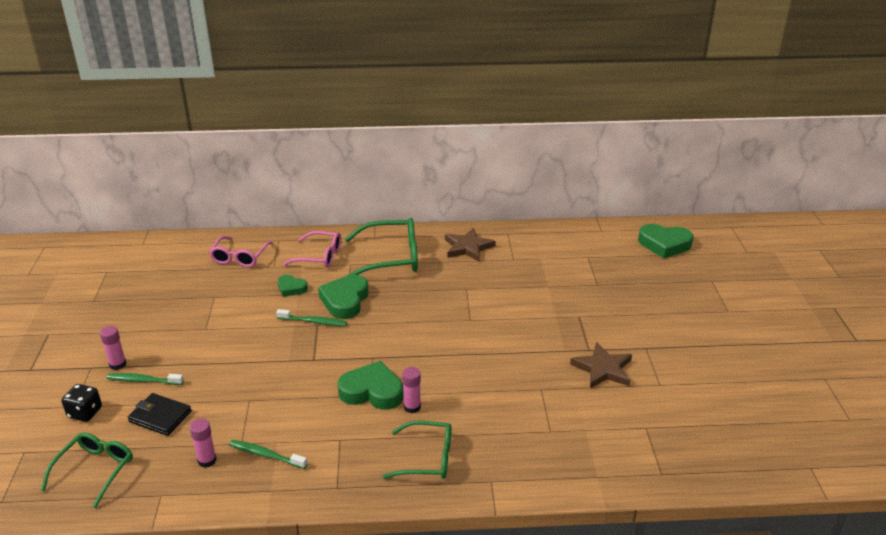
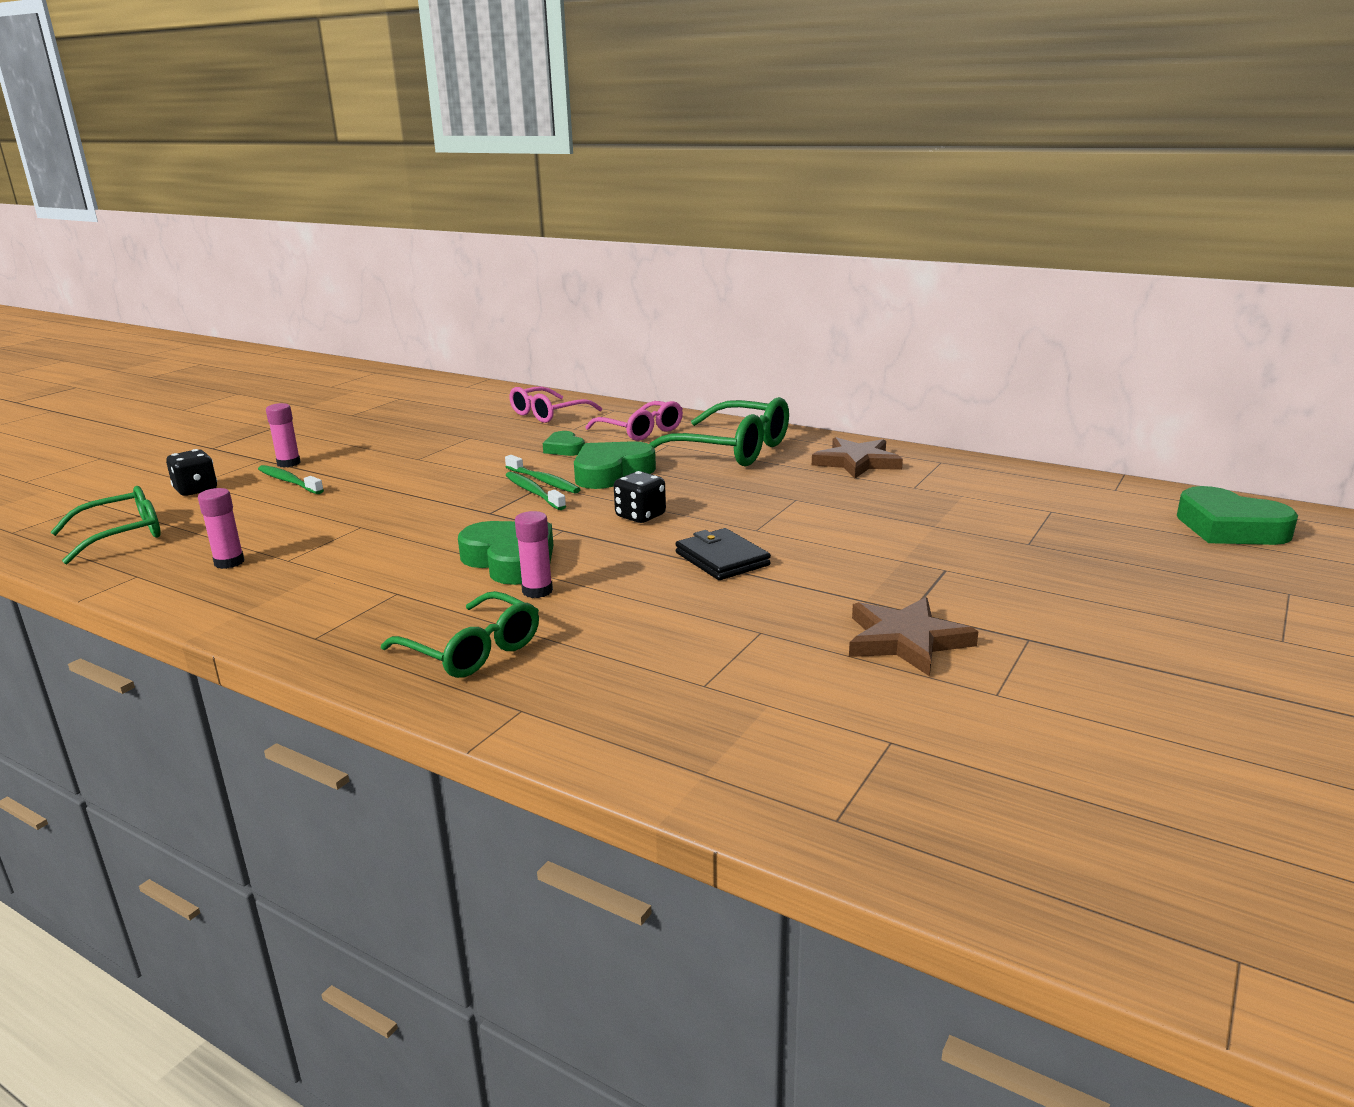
camera: 35 degrees right, 10 degrees down
(160, 416) = (252, 513): black wallet -> black wallet (722, 559)
(266, 455) = (293, 579): green toothbrush -> green toothbrush (533, 492)
(401, 331) = (640, 516): none -> black dice

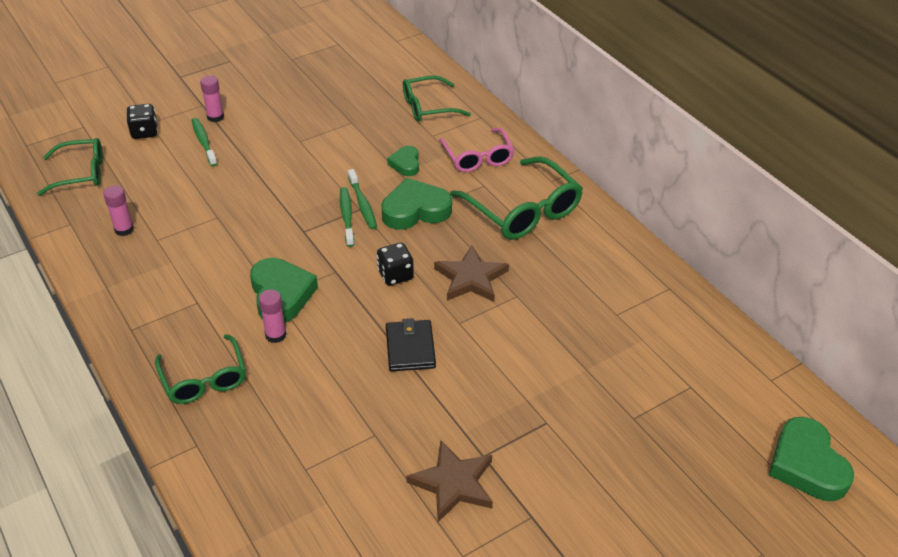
camera: 25 degrees right, 20 degrees up
(548, 414) = (428, 107): pink glasses -> green glasses
(857, 462) = (603, 264): brown star -> brown star (471, 278)

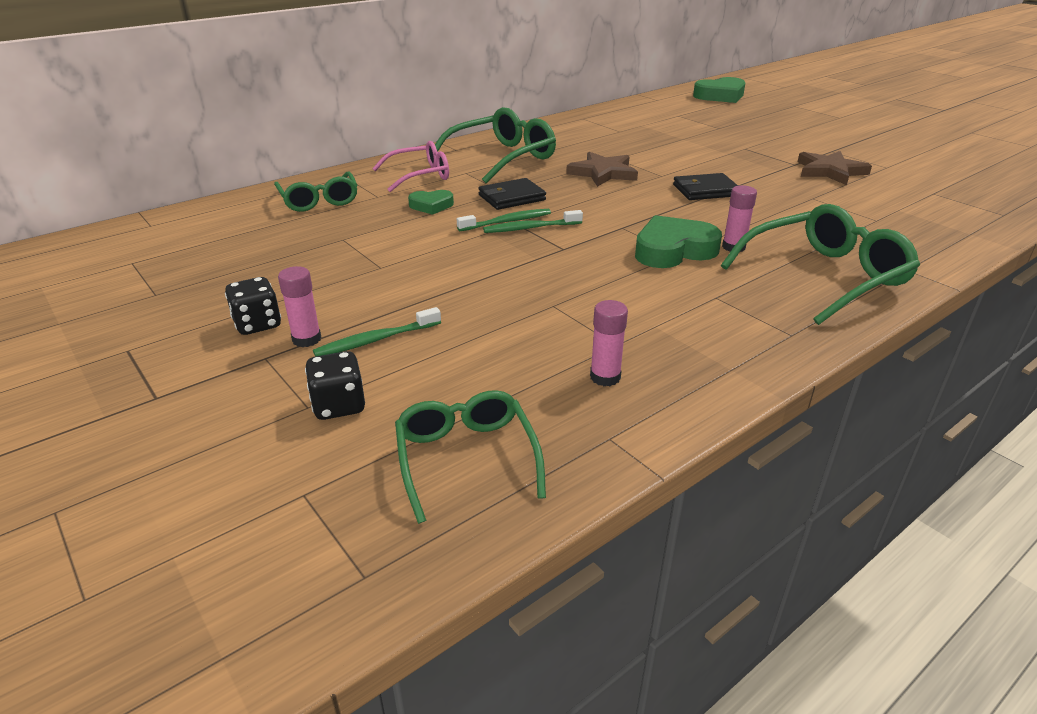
camera: 95 degrees left, 10 degrees down
(204, 379) = (823, 277): green glasses -> green glasses, size x1.52
(395, 275) = (614, 201): black dice -> black dice (257, 324)
(415, 210) = (512, 197): green heart -> black wallet

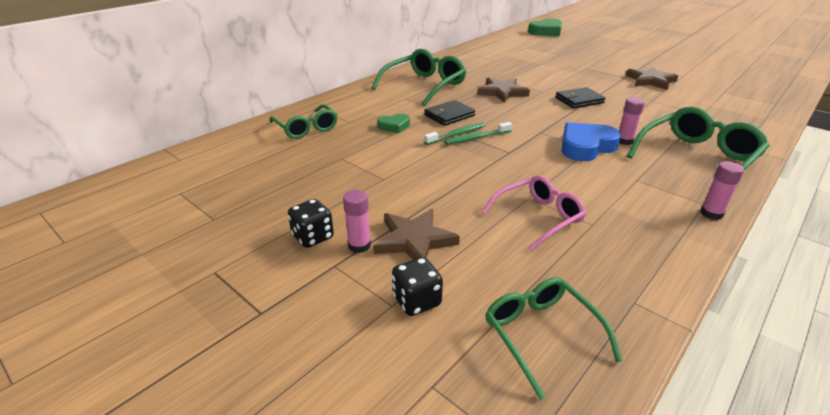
camera: 10 degrees left, 0 degrees up
(376, 340) = (414, 240): green toothbrush -> brown star
(419, 176) = (372, 103): pink glasses -> pink glasses (537, 217)
(605, 377) = (600, 252): pink glue stick -> pink glue stick (711, 213)
(673, 250) = (586, 147): green heart -> blue heart

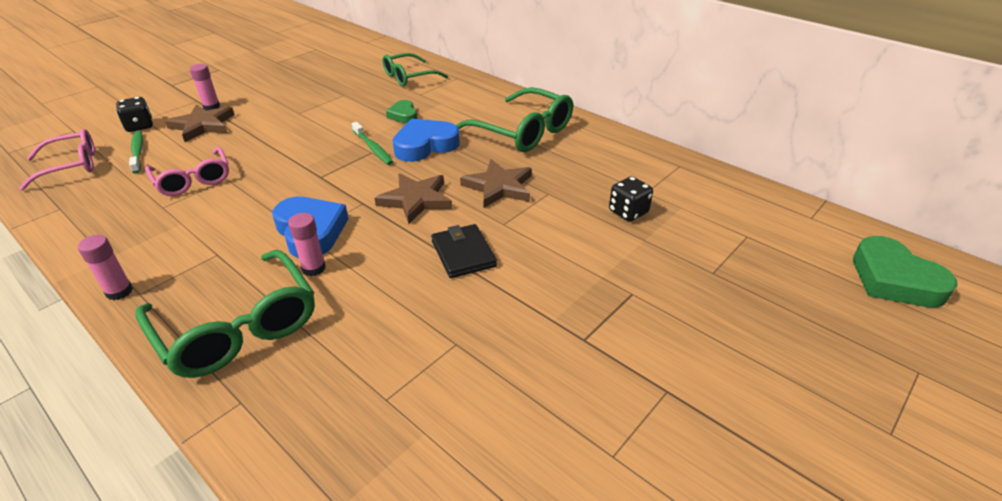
camera: 90 degrees right, 5 degrees up
(313, 237) = (233, 92): black dice -> black dice (628, 212)
(449, 115) = (425, 145): black wallet -> blue heart
(476, 138) = (360, 159): green toothbrush -> green toothbrush (138, 152)
(541, 335) = (70, 166): green glasses -> pink glasses
(650, 81) = (565, 375): brown star -> brown star (416, 200)

